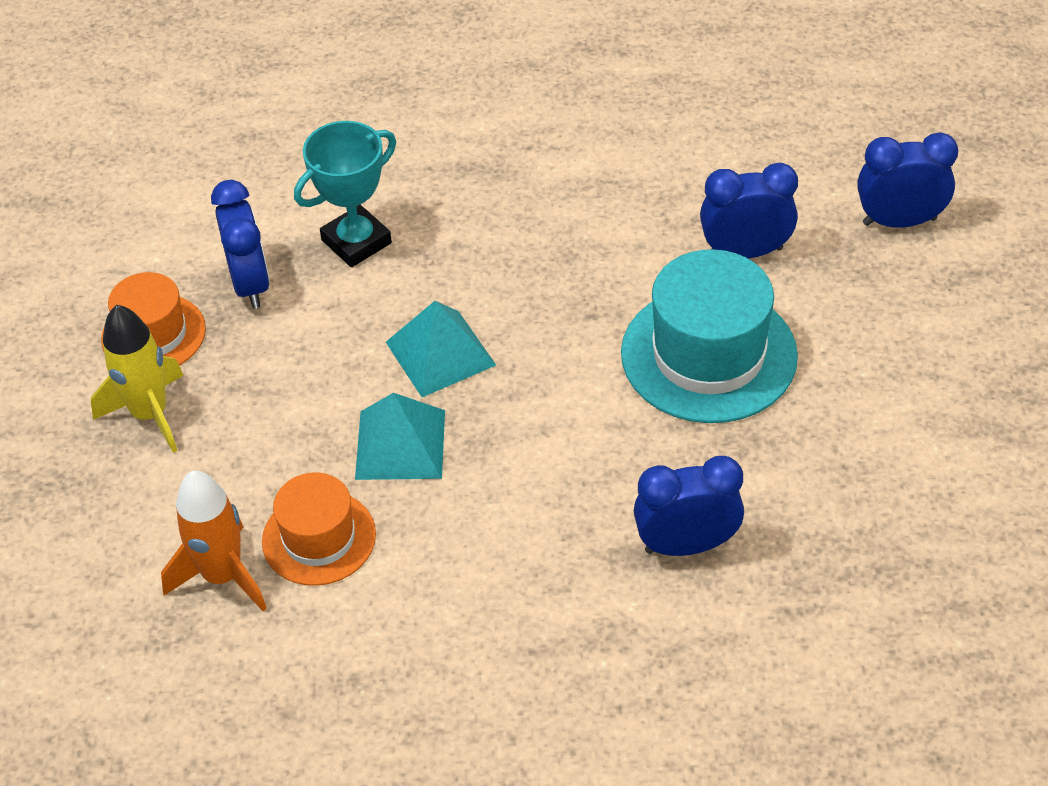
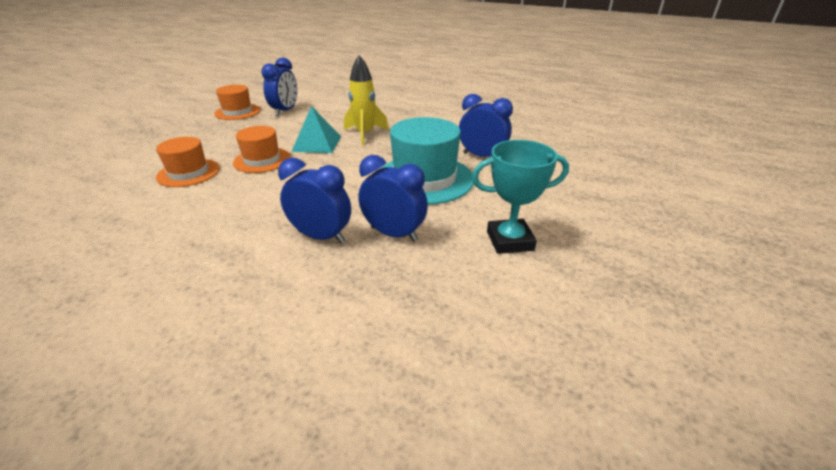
camera: 30 degrees right, 15 degrees down
(150, 414) = (202, 126): yellow rocket -> yellow rocket (365, 134)
(223, 576) = (140, 170): orange rocket -> none
(356, 242) = (334, 112): turquoise trophy -> turquoise trophy (510, 241)
(400, 444) = (262, 160): turquoise pyramid -> orange hat
(899, 221) = (572, 169): blue clock -> blue clock (394, 234)

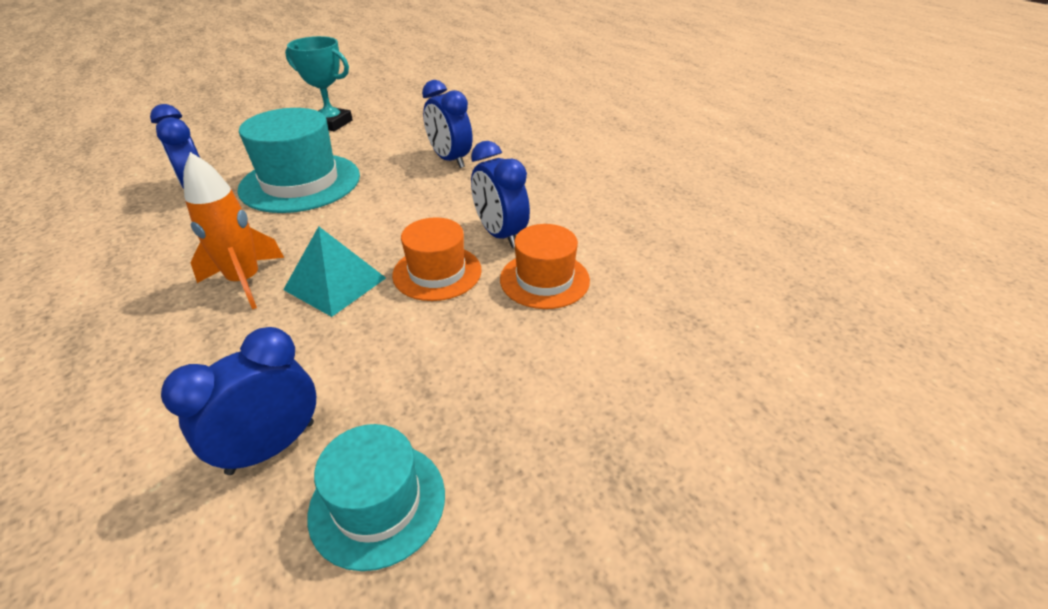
camera: 150 degrees left, 5 degrees up
(237, 112) = (377, 503): orange hat -> turquoise hat
(365, 134) = (245, 281): yellow rocket -> orange rocket
(394, 234) = (397, 147): blue clock -> blue clock (500, 235)

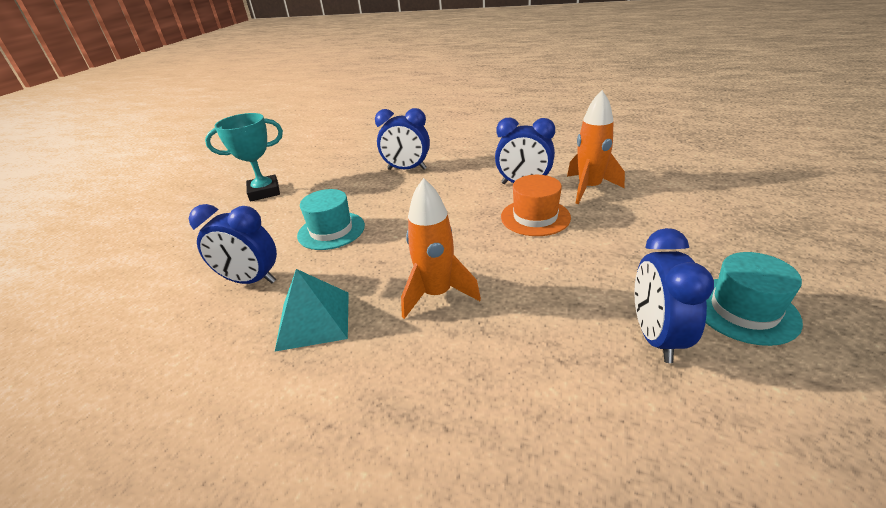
camera: 40 degrees left, 5 degrees down
(300, 182) = (331, 230): turquoise hat -> turquoise hat, size x0.61
(335, 283) = (495, 257): turquoise pyramid -> turquoise pyramid (313, 320)
(544, 279) = (589, 188): orange hat -> orange rocket

